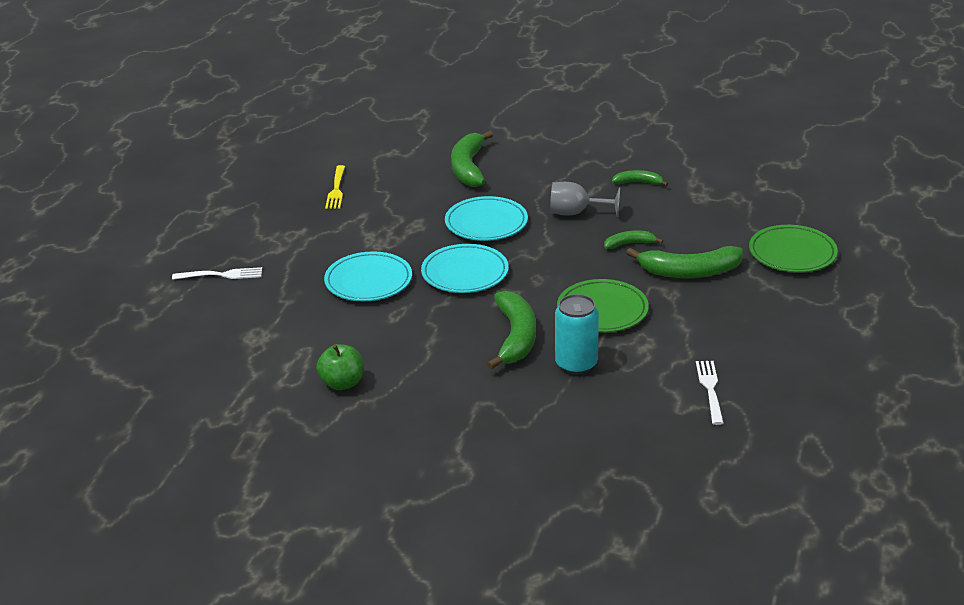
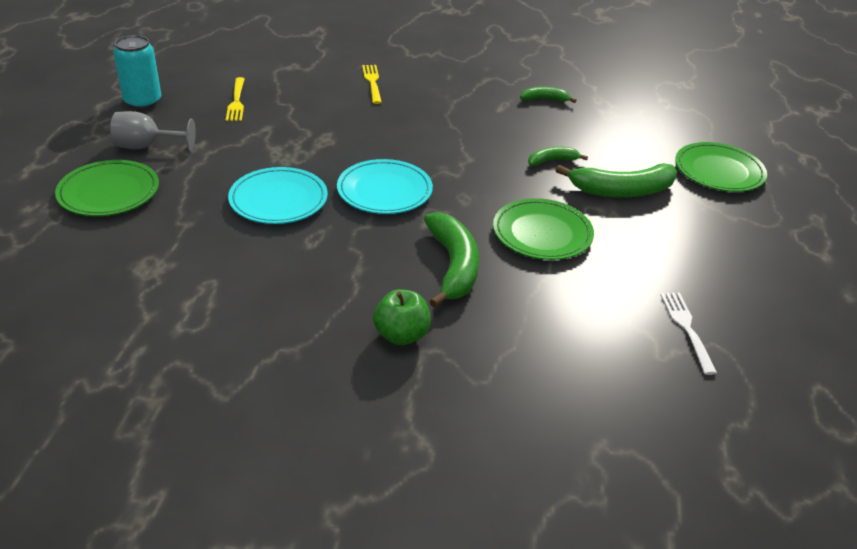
camera: 10 degrees left, 5 degrees up
(221, 275) = (109, 193): white fork -> green plate
(342, 383) = (256, 327): green apple -> green apple (401, 335)
(469, 168) = (372, 82): green banana -> yellow fork
(486, 223) = (399, 138): turquoise plate -> none
(576, 213) = (490, 128): grey goblet -> grey goblet (146, 146)
(576, 364) = (528, 298): turquoise can -> turquoise can (143, 102)

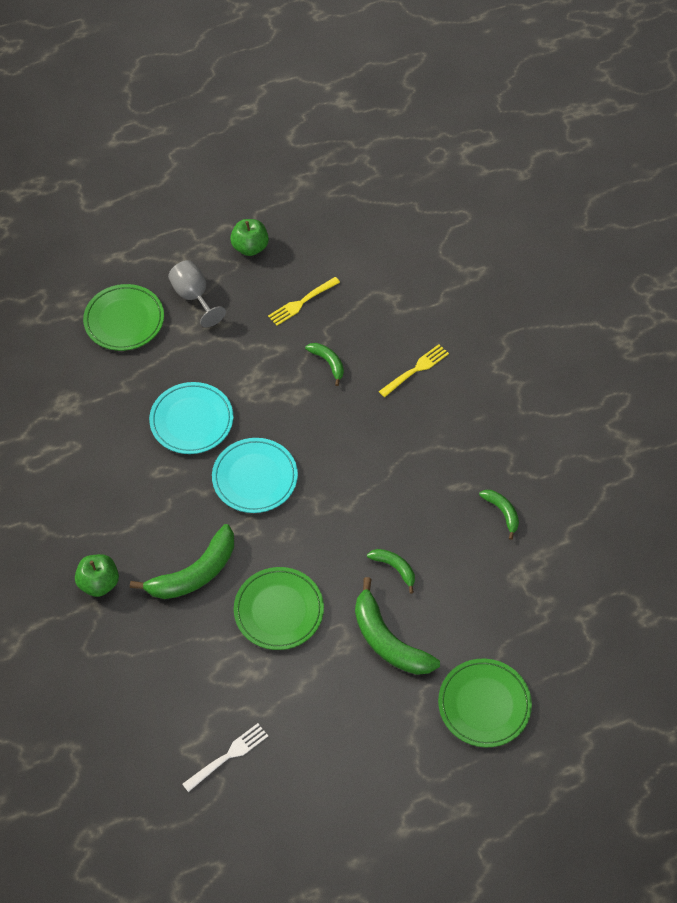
camera: 60 degrees right, 20 degrees up
(143, 102) = (250, 247): turquoise can -> green apple
(313, 113) = (328, 363): none -> green banana

